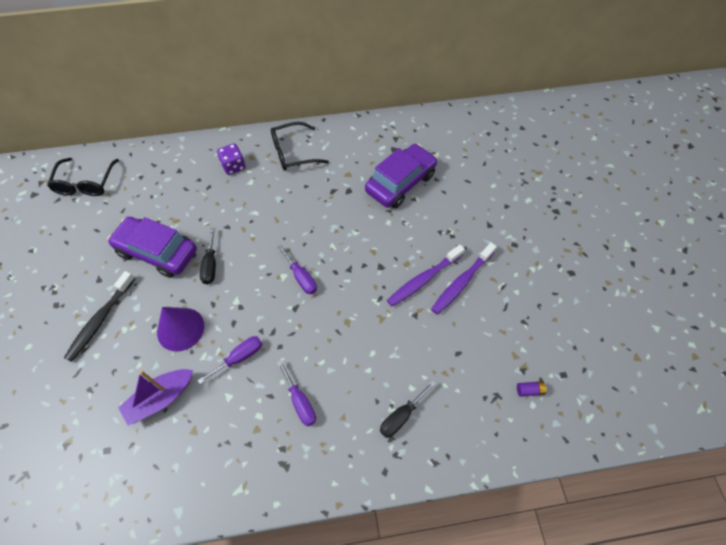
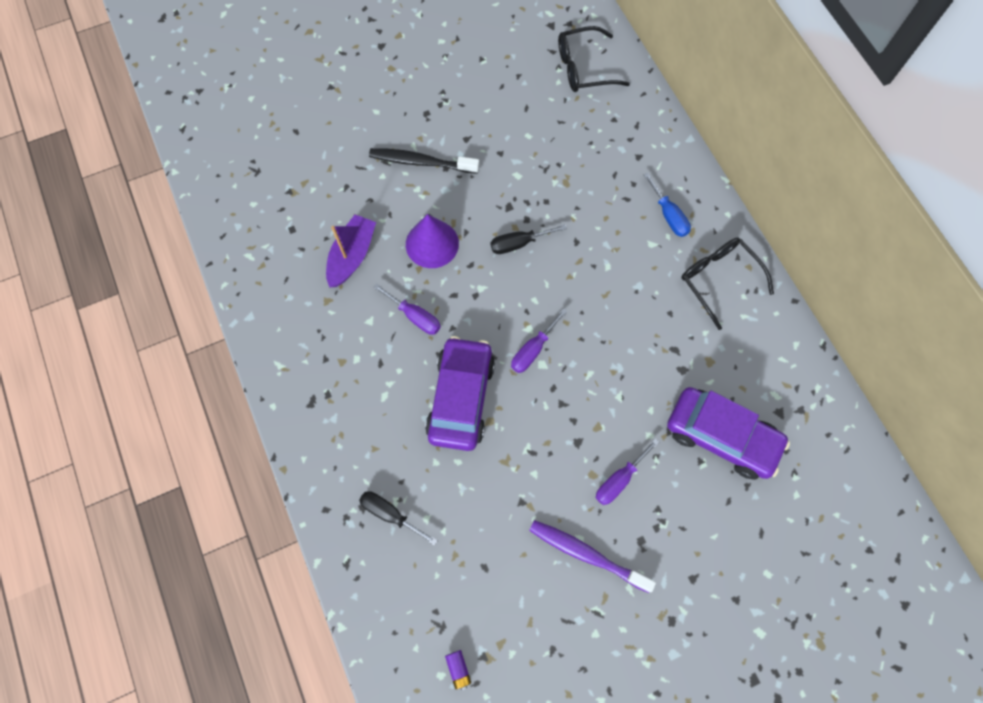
camera: 75 degrees right, 10 degrees up
(157, 252) = (517, 181): purple car -> purple car (461, 398)
(160, 398) = (352, 256): purple boat -> purple boat turned 75 degrees clockwise
(233, 166) = (668, 215): purple dice -> blue screwdriver
(300, 402) = (381, 397): purple screwdriver -> purple screwdriver (619, 480)
(423, 279) = (575, 502): purple toothbrush -> none

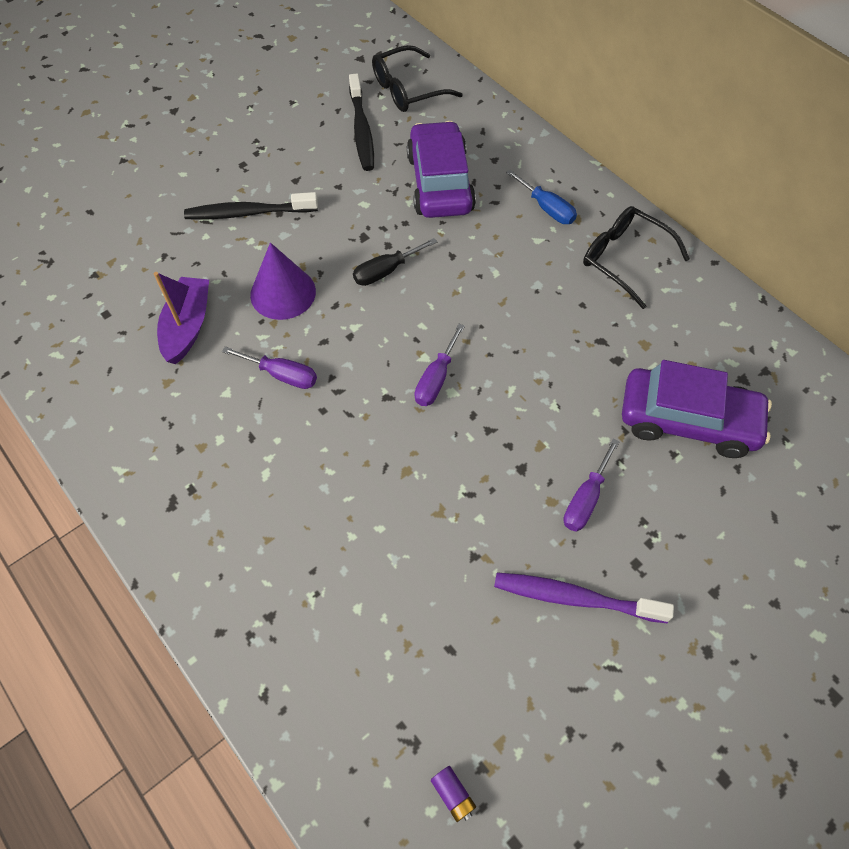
camera: 15 degrees left, 10 degrees down
(390, 514) = (308, 615): black screwdriver -> none
(461, 398) = (363, 453): purple car -> purple car (439, 183)
(533, 101) = (361, 130): none -> black toothbrush

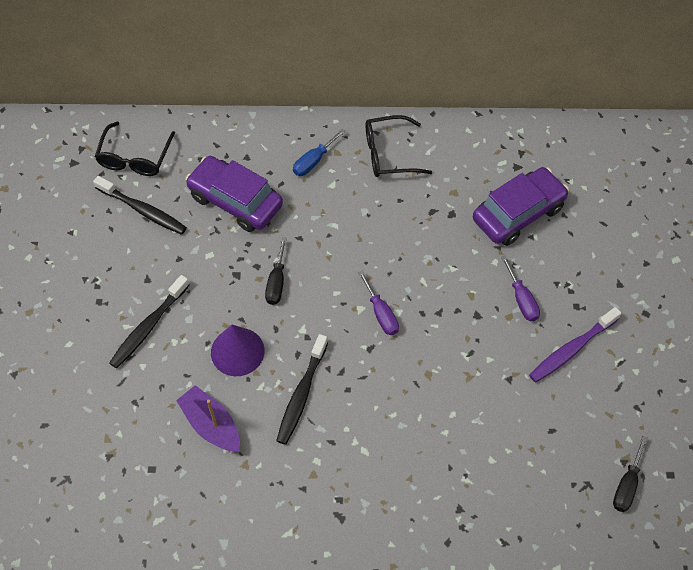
camera: 50 degrees left, 0 degrees up
(282, 375) = (301, 394): purple screwdriver -> black toothbrush
(453, 794) = (626, 485): purple battery -> black screwdriver
(547, 208) = (313, 161): blue screwdriver -> blue screwdriver turned 135 degrees clockwise

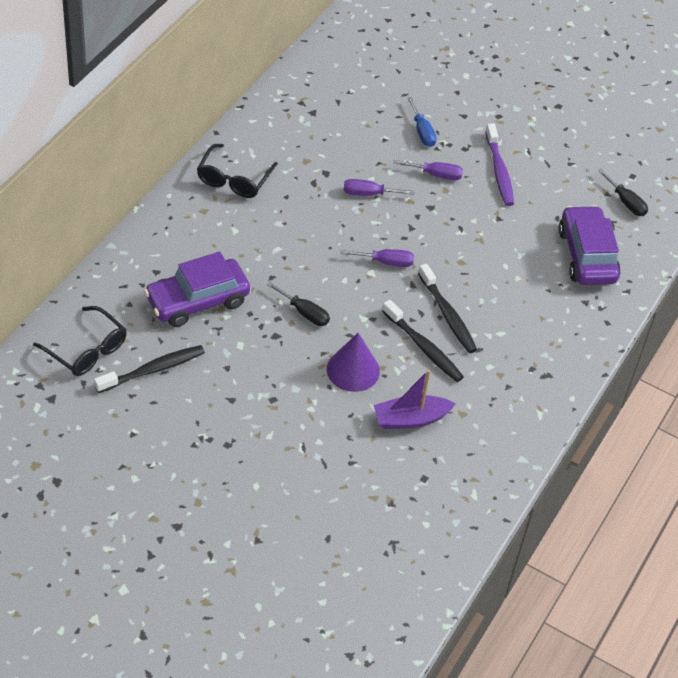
camera: 65 degrees left, 10 degrees down
(148, 327) = (282, 420): black toothbrush -> black toothbrush (448, 315)
(313, 161) = (200, 230): blue screwdriver -> blue screwdriver (422, 132)
(453, 259) = (368, 194): none -> purple screwdriver
(518, 213) = (357, 135): purple car -> purple car (586, 255)

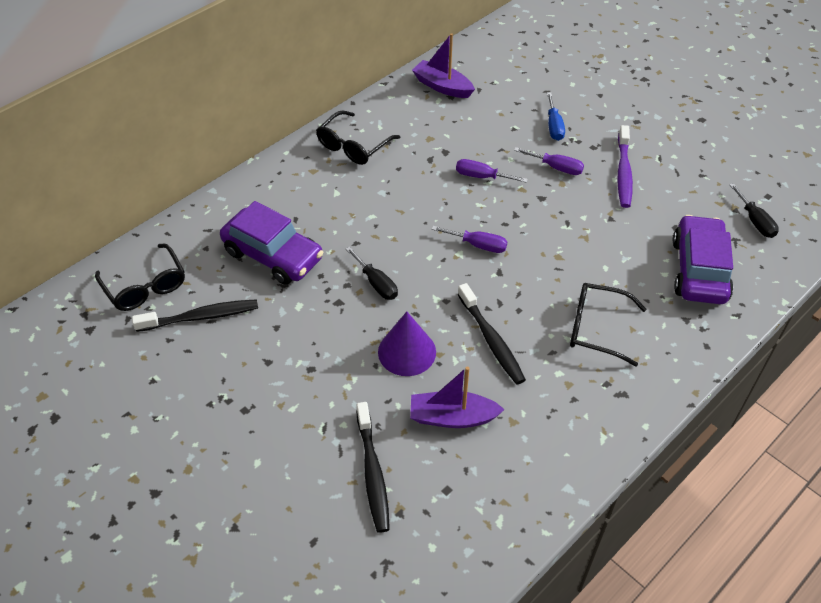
camera: 20 degrees right, 0 degrees up
(197, 301) = (273, 255): purple car -> purple car turned 135 degrees counterclockwise
(301, 103) = (442, 86): none -> purple boat
(448, 315) = (528, 309): black toothbrush -> black toothbrush (372, 473)
(511, 322) = (596, 328): none -> black glasses

